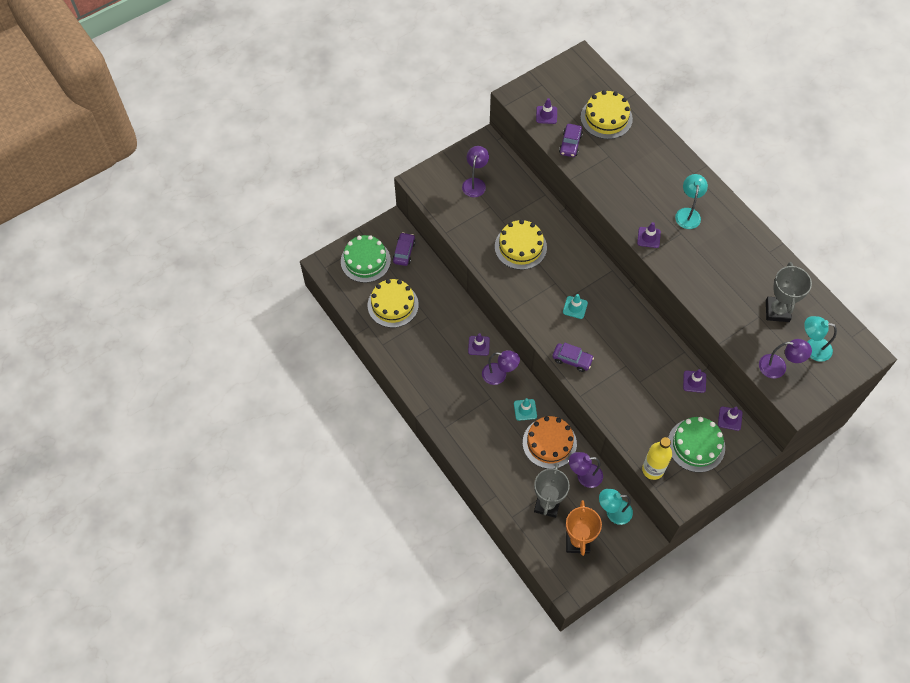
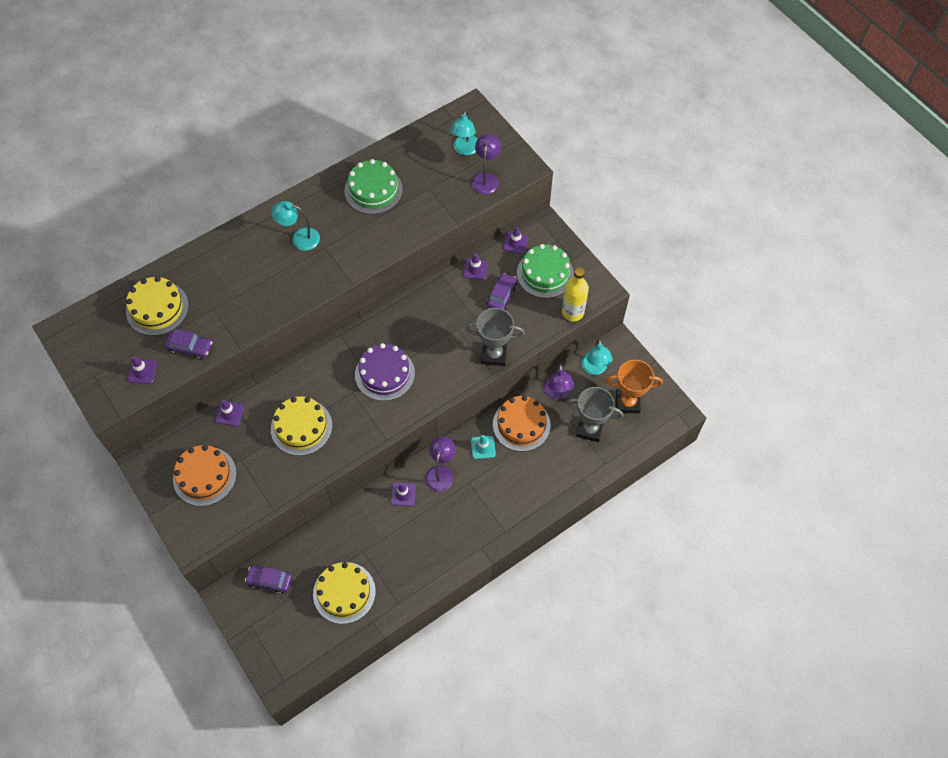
camera: 90 degrees left, 0 degrees up
(365, 261) = (278, 628): green cake -> green cake (373, 190)
(475, 183) = (204, 476): purple lamp -> orange cake
(572, 360) = (449, 379): purple car -> purple car (502, 296)
(575, 307) = (385, 374): turquoise traffic cone -> purple cake
(648, 237) = (327, 277): purple traffic cone -> purple traffic cone (229, 413)
(777, 311) = (423, 173): grey trophy -> grey trophy (494, 354)

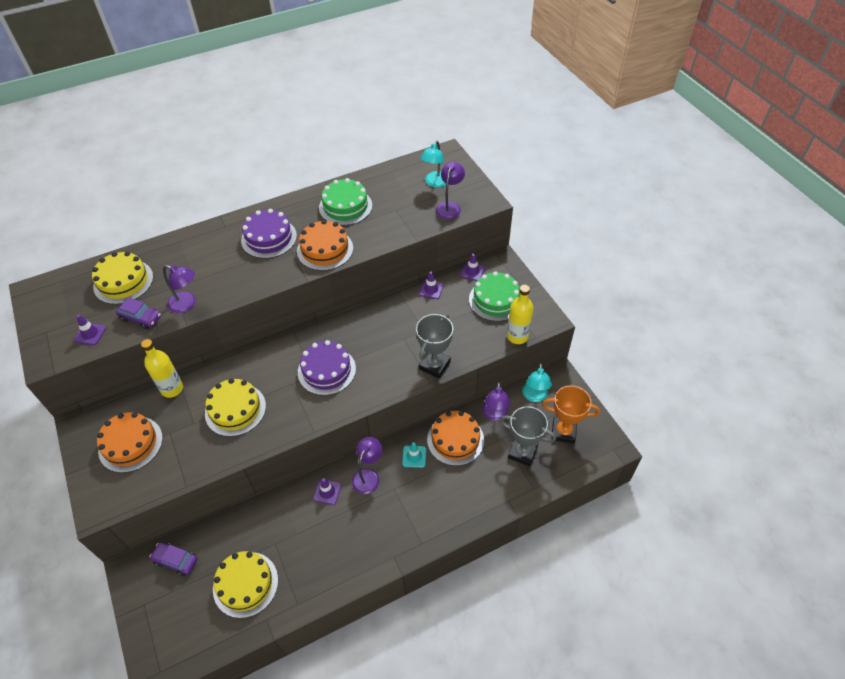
camera: 10 degrees right, 10 degrees down
(229, 413) = (172, 389): purple traffic cone -> yellow bottle
(234, 326) = (187, 304): none -> purple lamp
(299, 238) = (269, 238): turquoise lamp -> purple cake
(363, 246) = (325, 249): none -> orange cake
(494, 354) = (434, 365): grey trophy -> grey trophy turned 75 degrees counterclockwise
(502, 296) = (451, 314): purple car -> none

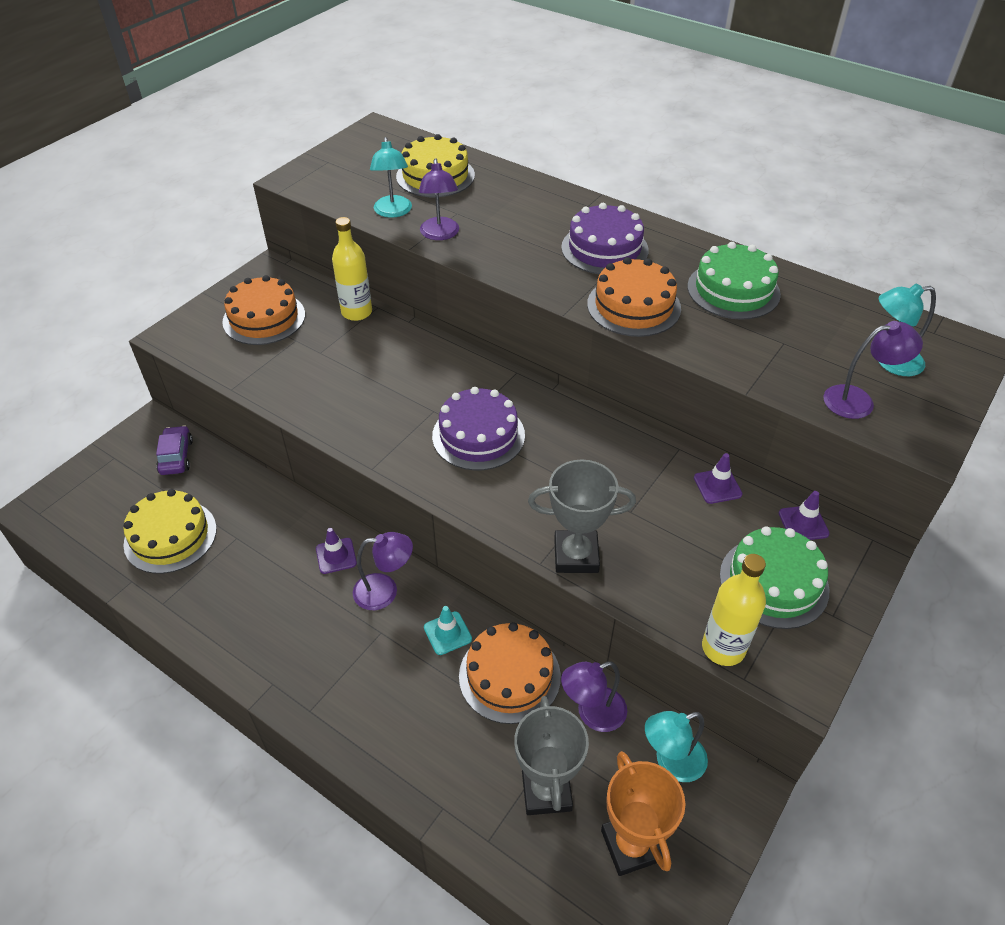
camera: 60 degrees right, 5 degrees down
(90, 334) = (345, 189): purple traffic cone -> none
(141, 318) = (393, 212): purple car -> turquoise lamp
(235, 409) = (360, 378): yellow cake -> none

